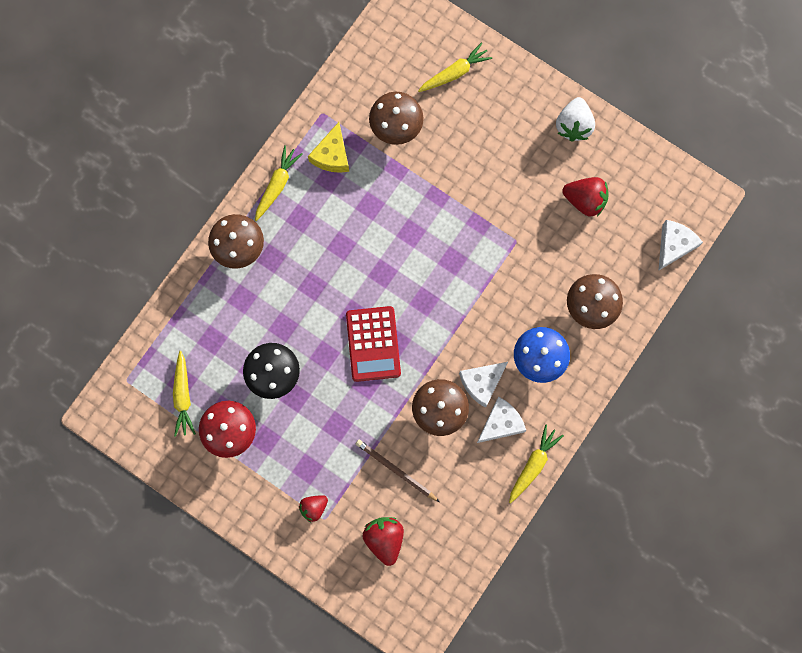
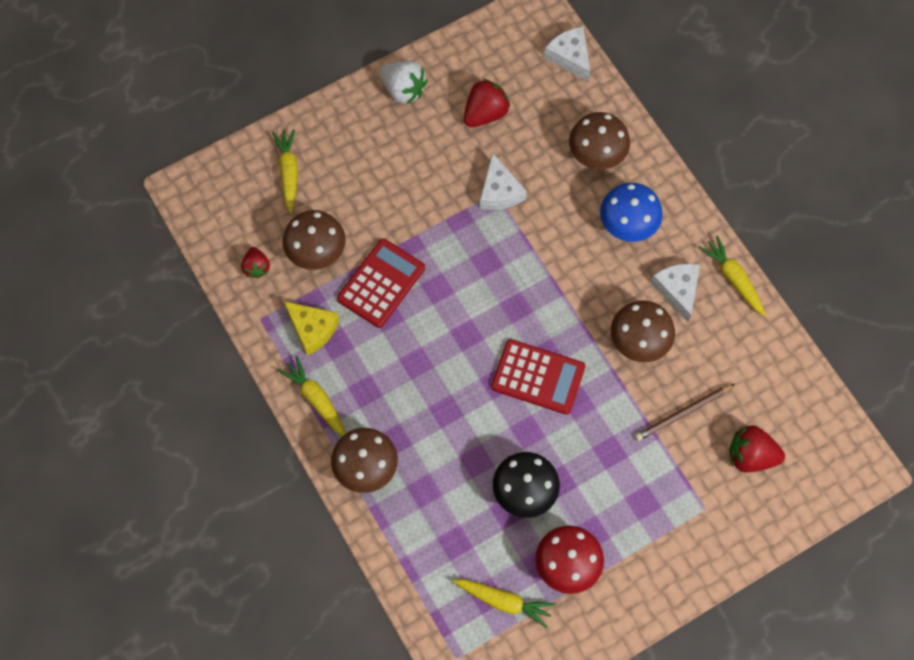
camera: 65 degrees left, 10 degrees down
(313, 507) = (687, 514): red strawberry -> red strawberry (256, 267)
(394, 188) = (381, 283): none -> red calculator
(482, 383) = (628, 290): white cheese -> white cheese (499, 191)

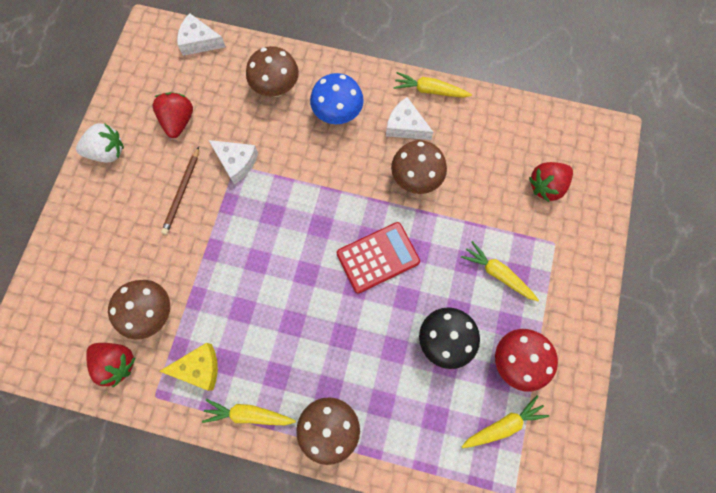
camera: 45 degrees left, 5 degrees up
(256, 267) = (117, 363): red strawberry -> red strawberry, size x1.58
(288, 173) = (78, 276): yellow carrot -> yellow carrot (498, 274)
(381, 283) = (216, 292): red calculator -> none
(683, 413) = (484, 197): brown pencil -> brown pencil (182, 192)

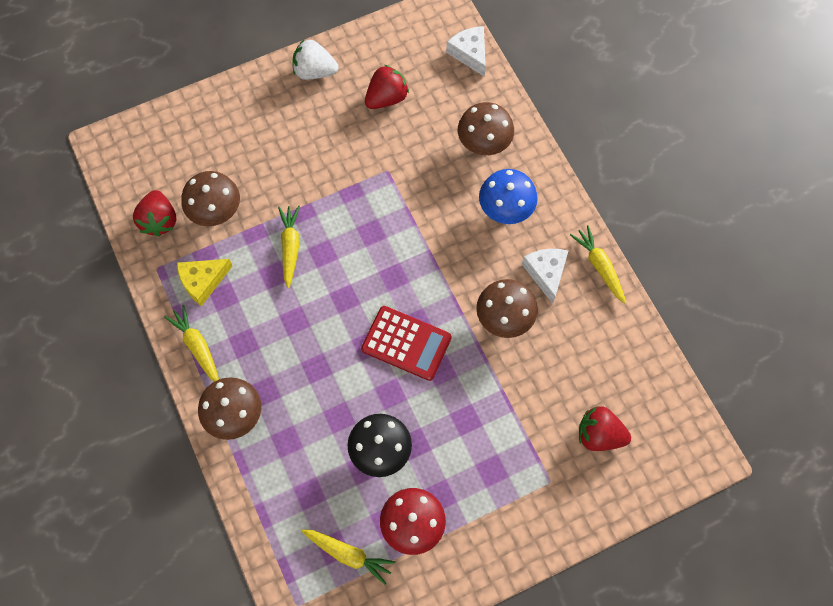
camera: 50 degrees right, 5 degrees down
(107, 152) = (314, 71): white strawberry -> white strawberry turned 150 degrees clockwise
(182, 192) = (330, 151): brown pencil -> none
(199, 368) = (203, 281): yellow cheese -> yellow cheese turned 105 degrees clockwise
(236, 162) = (391, 169): white cheese -> none
(498, 274) = (478, 453): yellow carrot -> yellow carrot (290, 247)

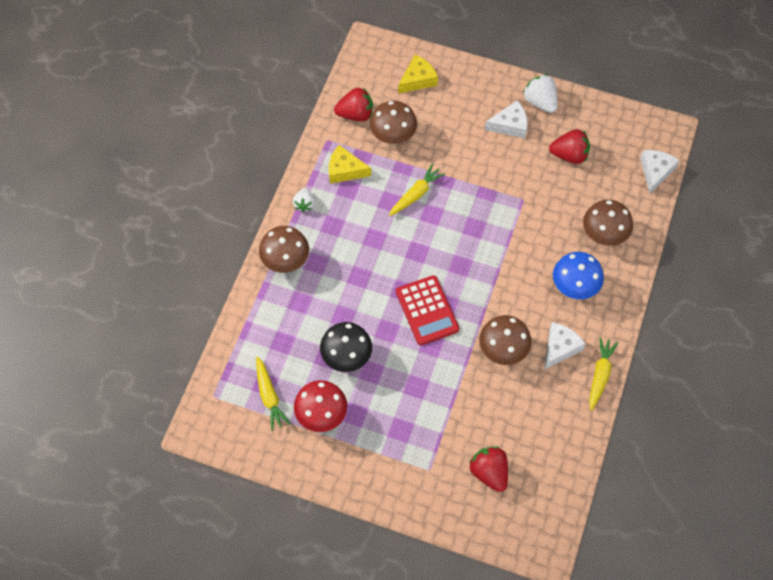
camera: 45 degrees right, 5 degrees down
(159, 221) = (356, 114): red strawberry -> red strawberry turned 135 degrees counterclockwise
(185, 140) = (418, 79): none -> yellow cheese
(197, 347) = (304, 204): yellow carrot -> white strawberry
(309, 114) = (510, 125): none -> white cheese

